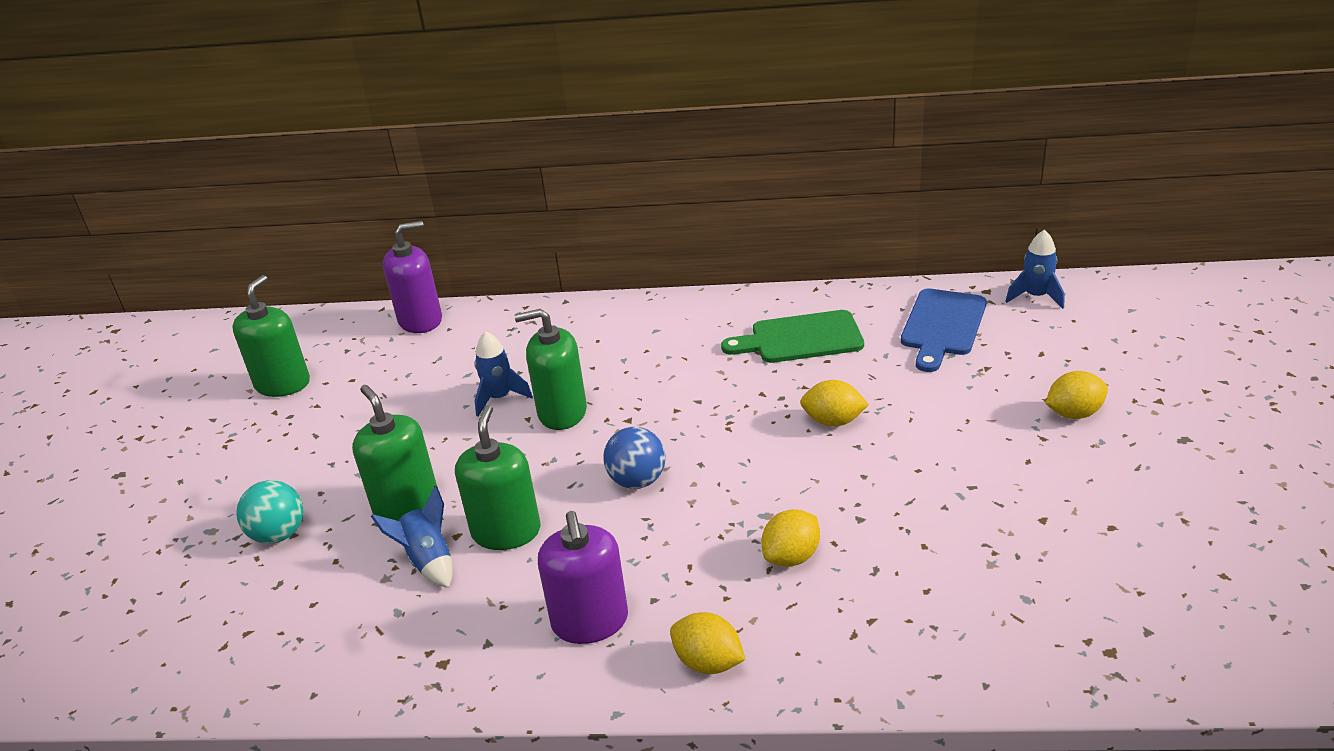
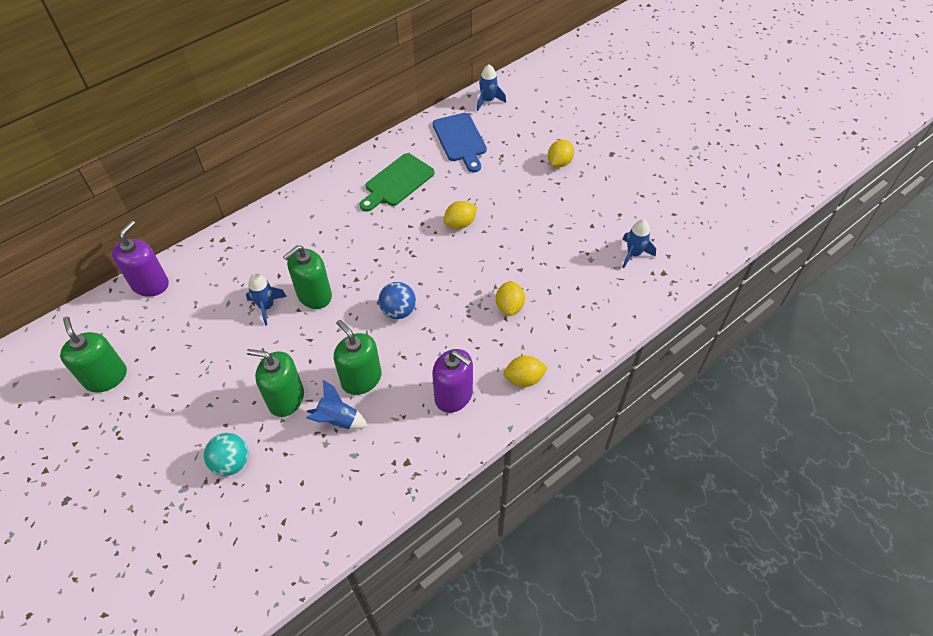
camera: 45 degrees left, 20 degrees up
(1079, 595) = (633, 254): none -> blue rocket

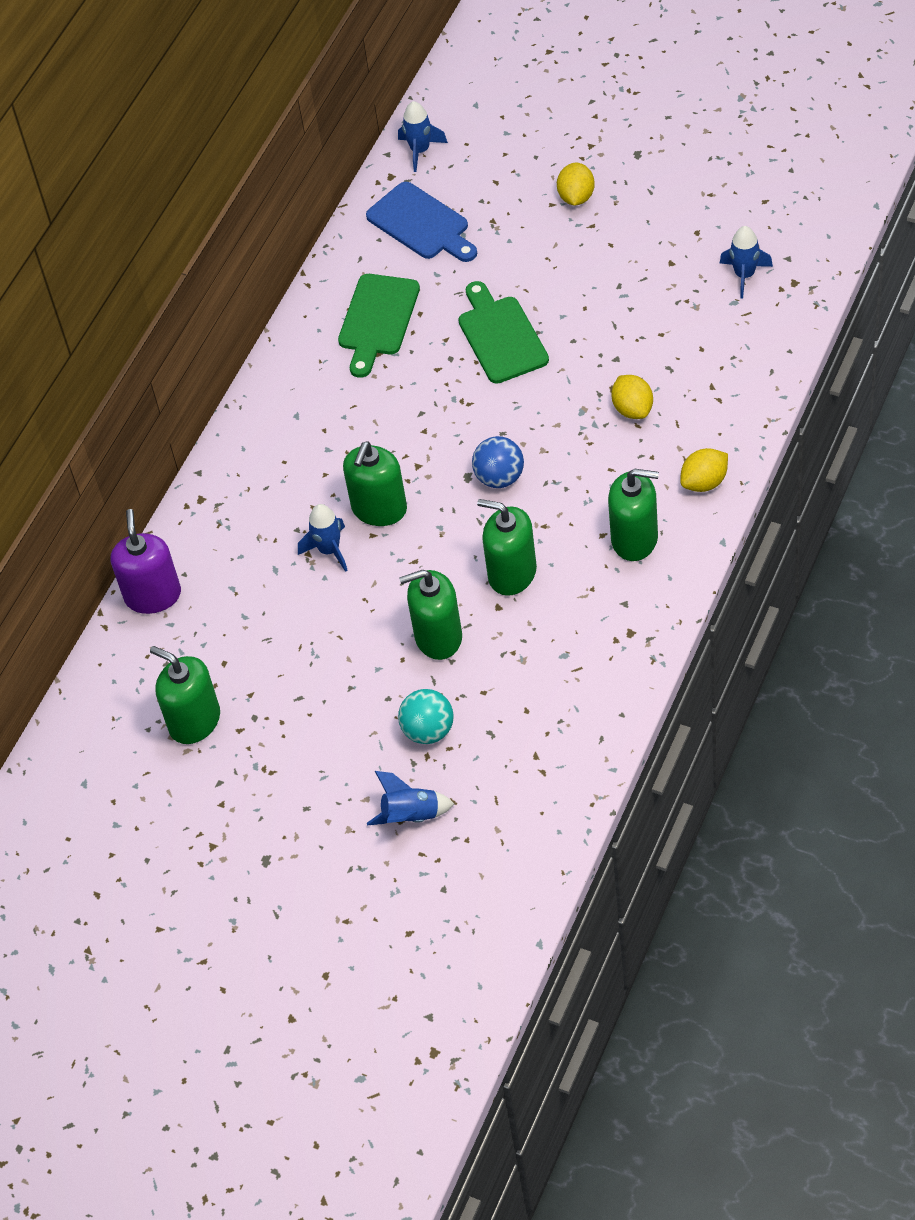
camera: 20 degrees left, 0 degrees up
(338, 420) = (518, 629): blue rocket -> blue rocket (411, 816)
(453, 395) = (634, 539): purple soap dispenser -> green soap dispenser
(460, 223) = (500, 336): yellow lemon -> green cutting board

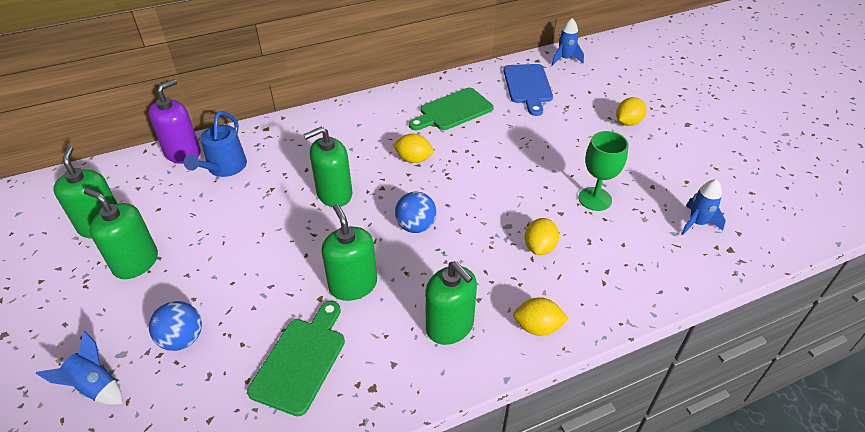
camera: 35 degrees right, 10 degrees down
(225, 574) = (224, 168): none -> blue watering can
(329, 550) = (283, 195): blue rocket -> none
(409, 410) = (413, 159): none -> yellow lemon
(428, 730) = (182, 339): turquoise ball -> blue ball
(438, 637) = (266, 287): green soap dispenser -> green soap dispenser (136, 263)
(500, 336) = (506, 158): green cutting board -> green cutting board (301, 360)
(632, 319) = (595, 199): none -> green goblet

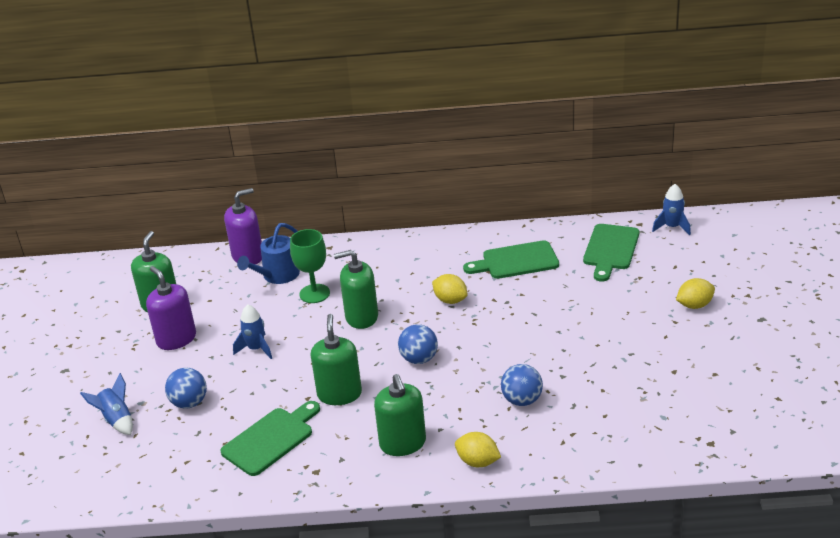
camera: 25 degrees right, 10 degrees down
(136, 263) = (176, 339): green soap dispenser -> purple soap dispenser
(528, 86) = (610, 250): blue cutting board -> green cutting board
(539, 247) = (522, 400): yellow lemon -> blue ball
(595, 199) = (605, 370): green goblet -> green goblet (314, 293)
(697, 223) = (694, 413): blue rocket -> blue rocket (256, 349)

